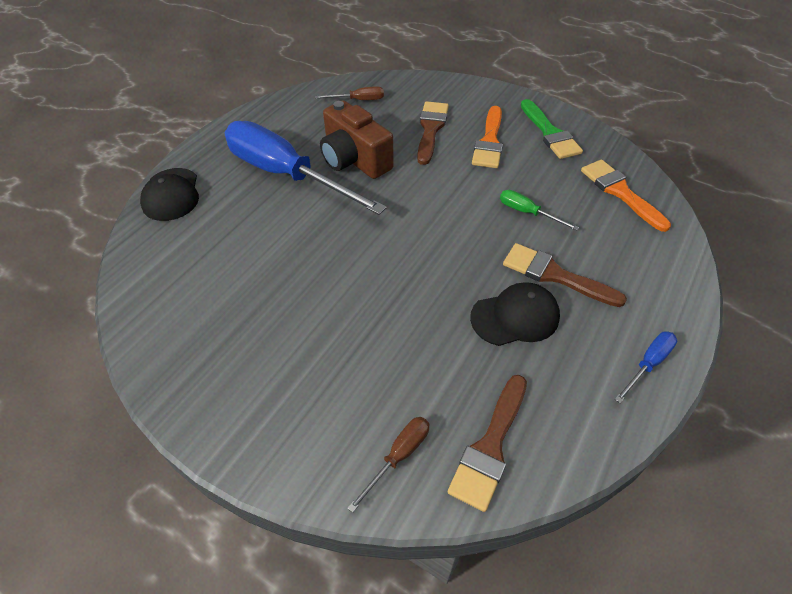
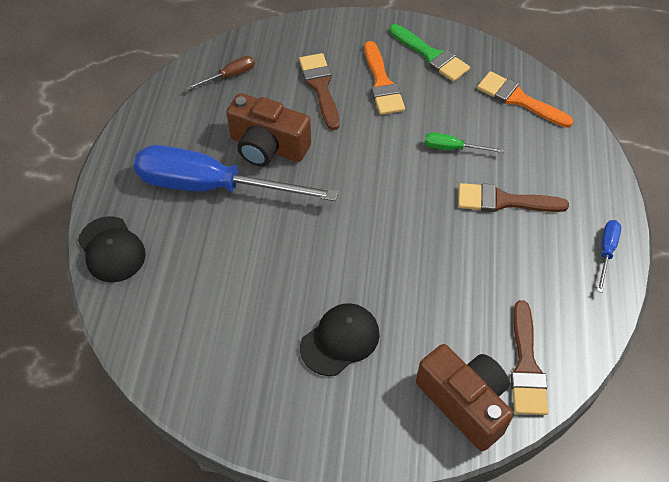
camera: 25 degrees left, 5 degrees up
(398, 456) = (464, 402): brown screwdriver -> brown camera
(515, 317) = (491, 251): black cap -> black cap (340, 340)

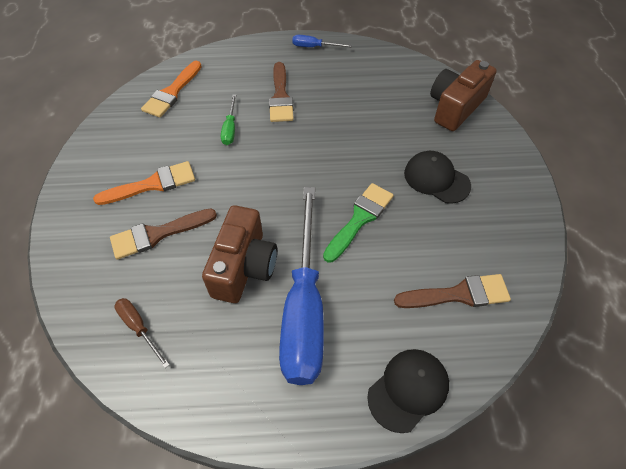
camera: 100 degrees left, 0 degrees up
(431, 55) = (115, 151): green brush -> green brush (360, 219)
(526, 366) = (415, 80): brown brush -> brown brush (458, 294)

